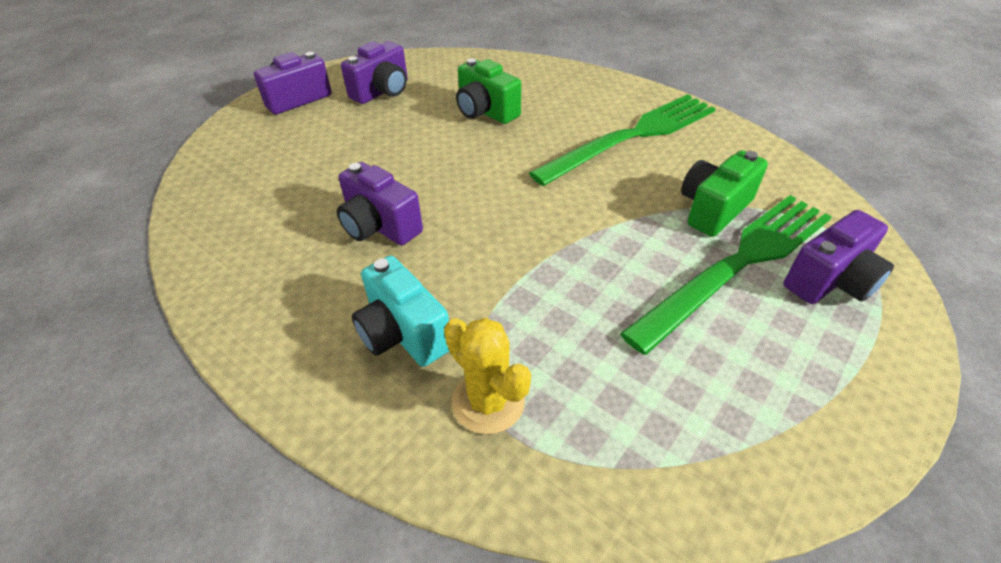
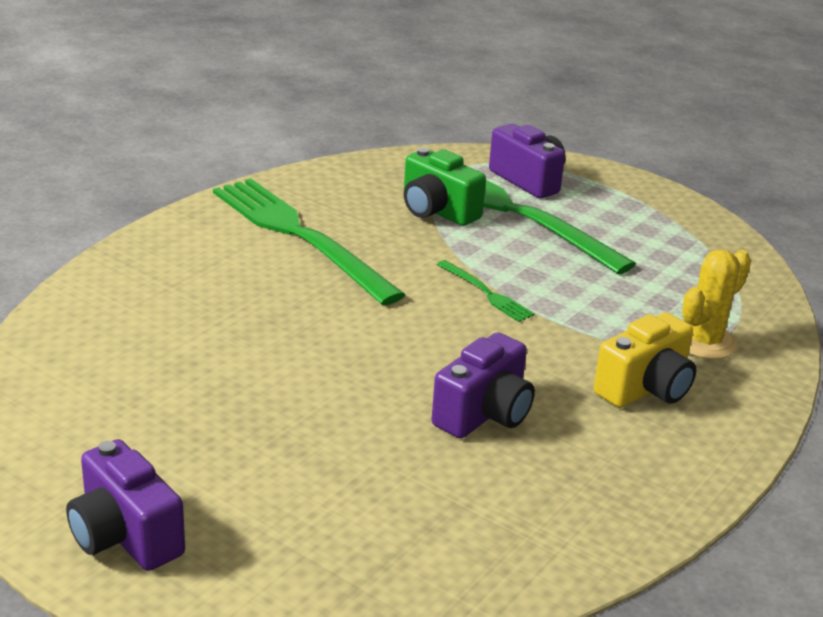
camera: 95 degrees left, 15 degrees down
(382, 91) = (125, 435): purple camera -> none
(403, 333) = (645, 389): turquoise camera -> yellow camera
(485, 112) = (217, 335): green camera -> none
(563, 235) = (486, 293): none -> green fork

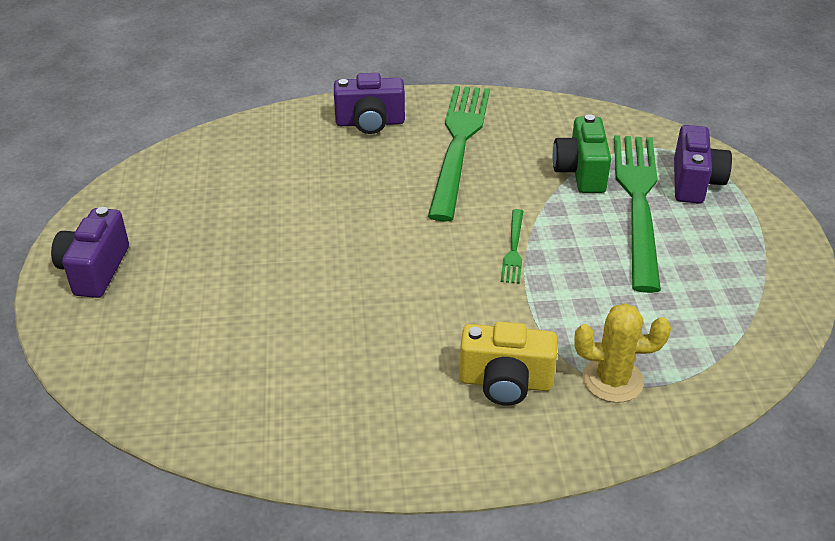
camera: 50 degrees right, 10 degrees up
(484, 414) = (372, 327): purple camera -> purple camera (370, 123)

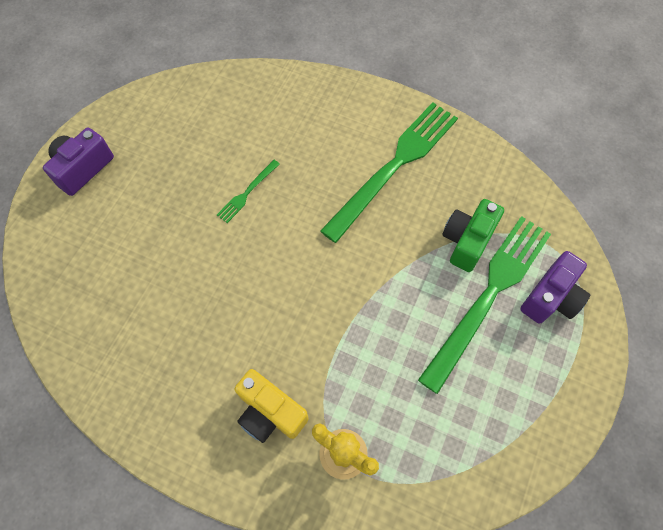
camera: 30 degrees right, 25 degrees up
(370, 123) = (344, 112): purple camera -> none
(513, 249) = (361, 293): green fork -> green fork (247, 192)

